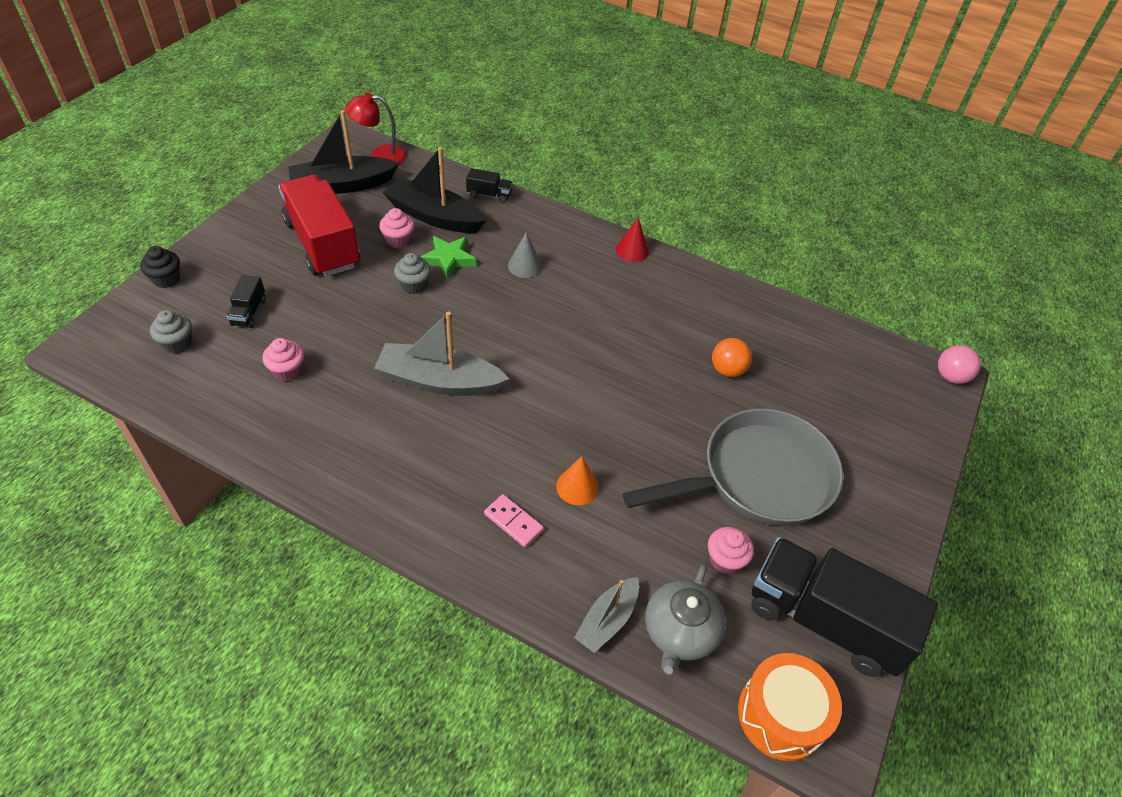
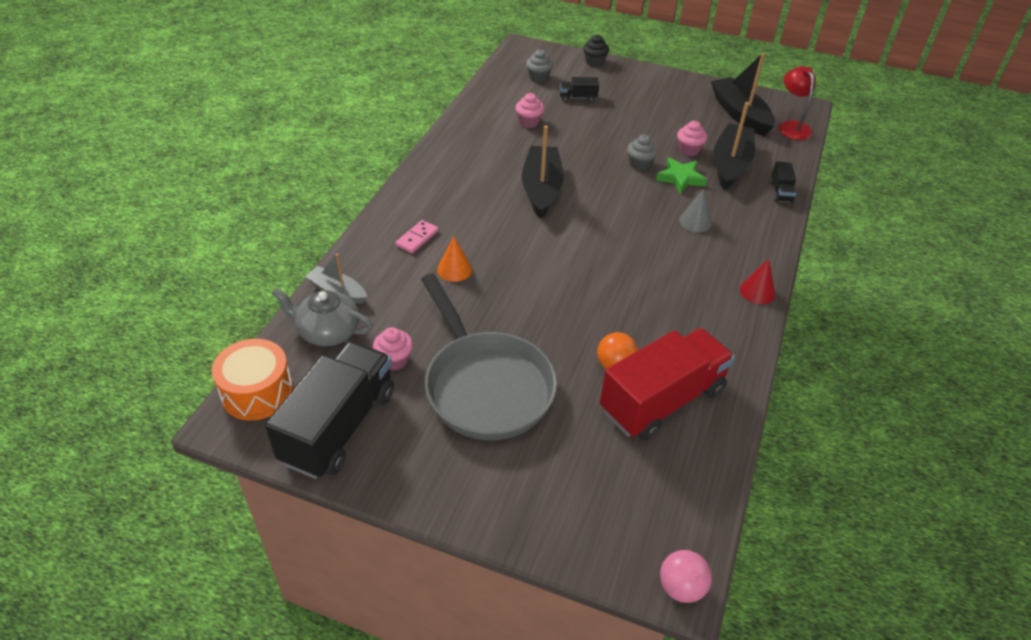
camera: 85 degrees right, 5 degrees down
(322, 244) = (663, 116): red truck -> red truck (662, 400)
(439, 381) = (541, 189): grey boat -> black boat

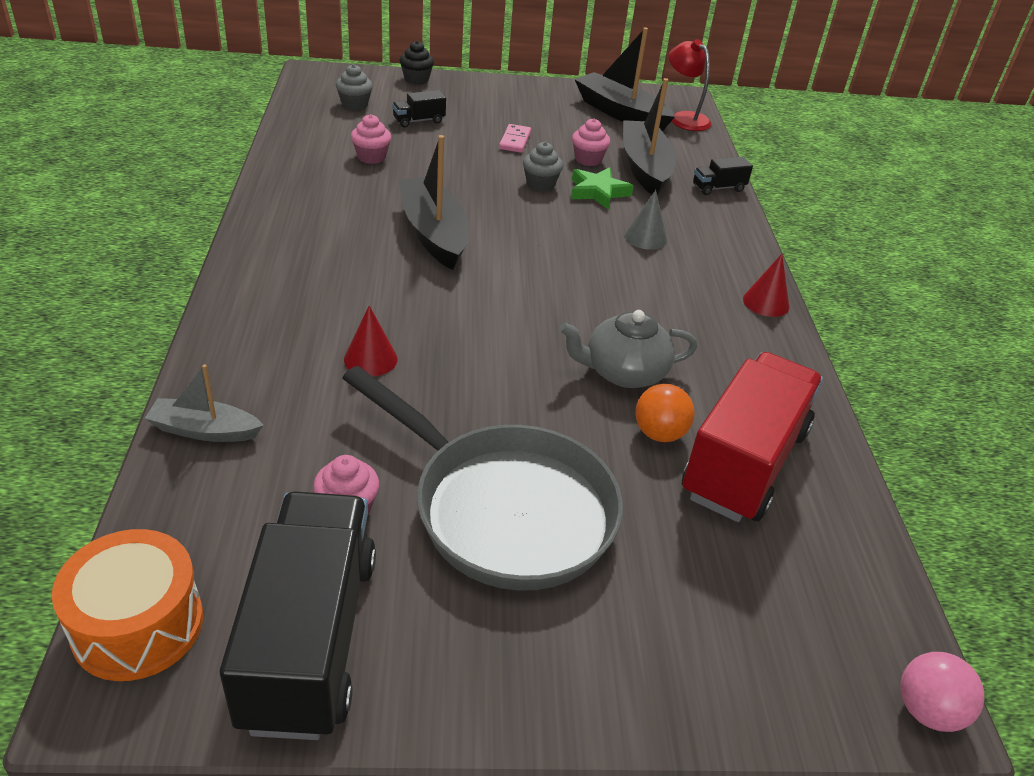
camera: 25 degrees left, 5 degrees down
(328, 332) = (218, 495): grey teapot -> grey teapot (624, 372)
(417, 238) = (292, 329): pink domino -> pink domino (515, 141)
(454, 269) = (370, 359): orange cone -> red cone
(781, 192) = (718, 188): black truck -> black truck turned 90 degrees clockwise

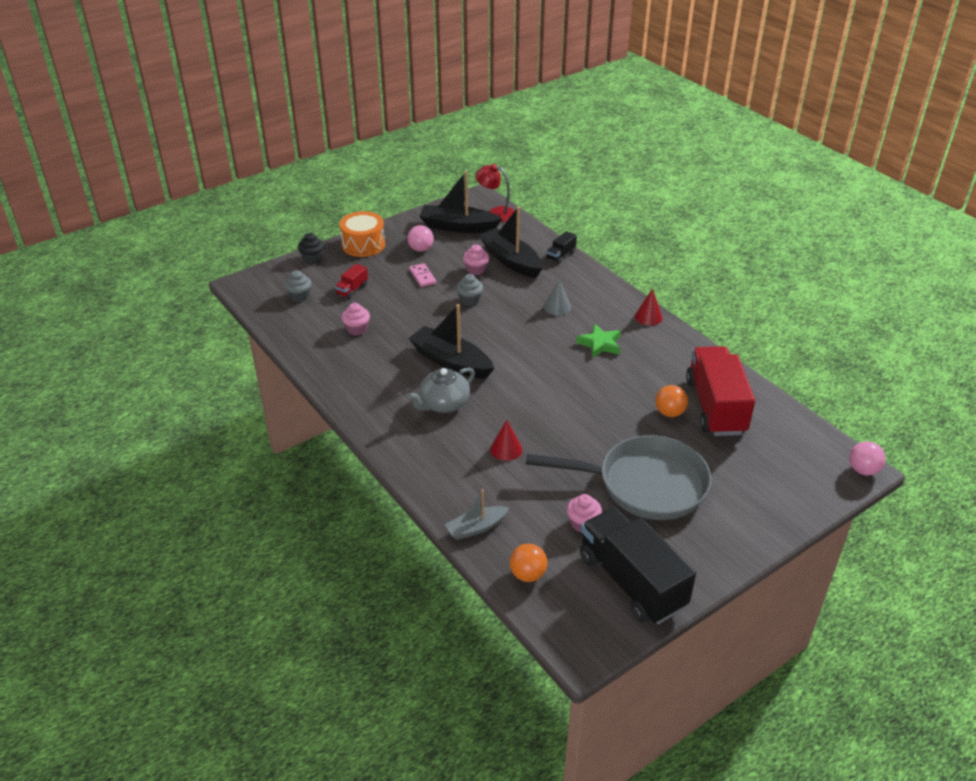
camera: 30 degrees left, 0 degrees up
(138, 625) = (560, 619): orange drum -> orange drum (363, 244)
(184, 531) = (528, 574): none -> orange ball
(419, 121) = (352, 289): black truck -> red truck
(547, 116) = (421, 249): none -> pink ball
(598, 192) = (504, 290): green star -> green star (600, 344)
(624, 372) = (625, 390): grey teapot -> grey teapot (443, 404)

